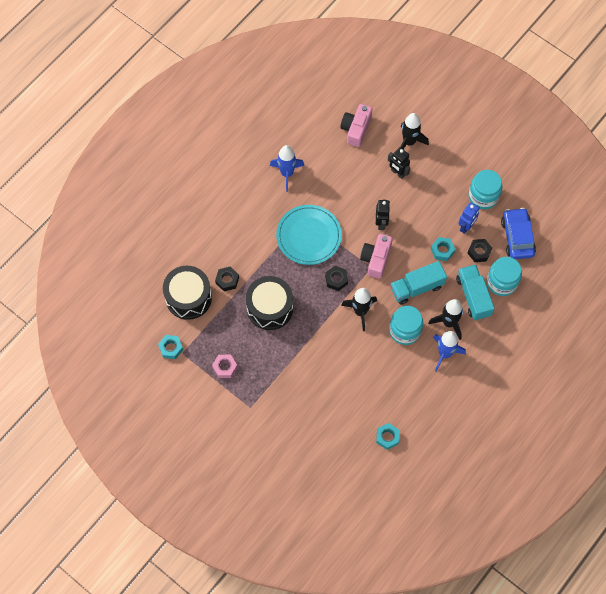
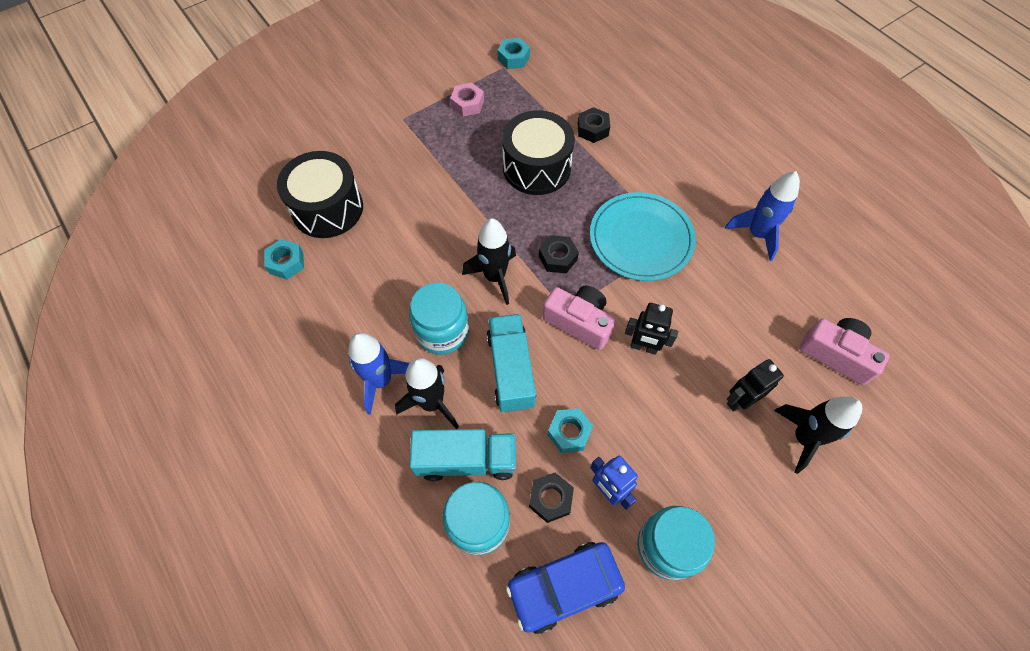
camera: 105 degrees right, 5 degrees down
(188, 297) = (578, 86): black drum -> black drum (327, 208)
(517, 237) = (564, 587): blue car -> blue car turned 150 degrees clockwise

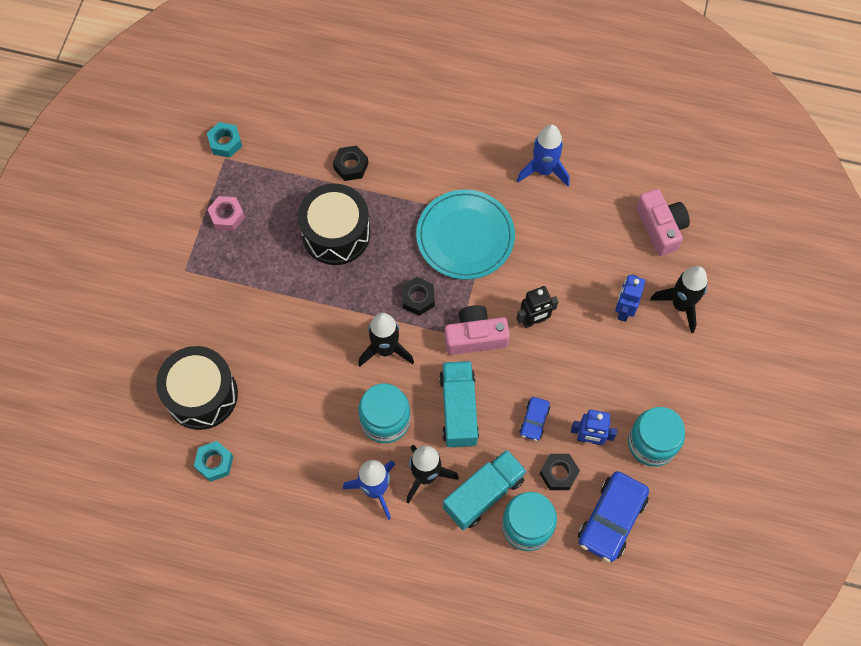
camera: 40 degrees left, 5 degrees up
(511, 370) = (458, 409): turquoise truck -> turquoise truck turned 45 degrees clockwise
(569, 432) = (534, 421): turquoise nut -> blue car
(739, 400) = (624, 310): black robot -> blue robot
(836, 354) = (660, 227): pink camera -> pink camera turned 75 degrees clockwise

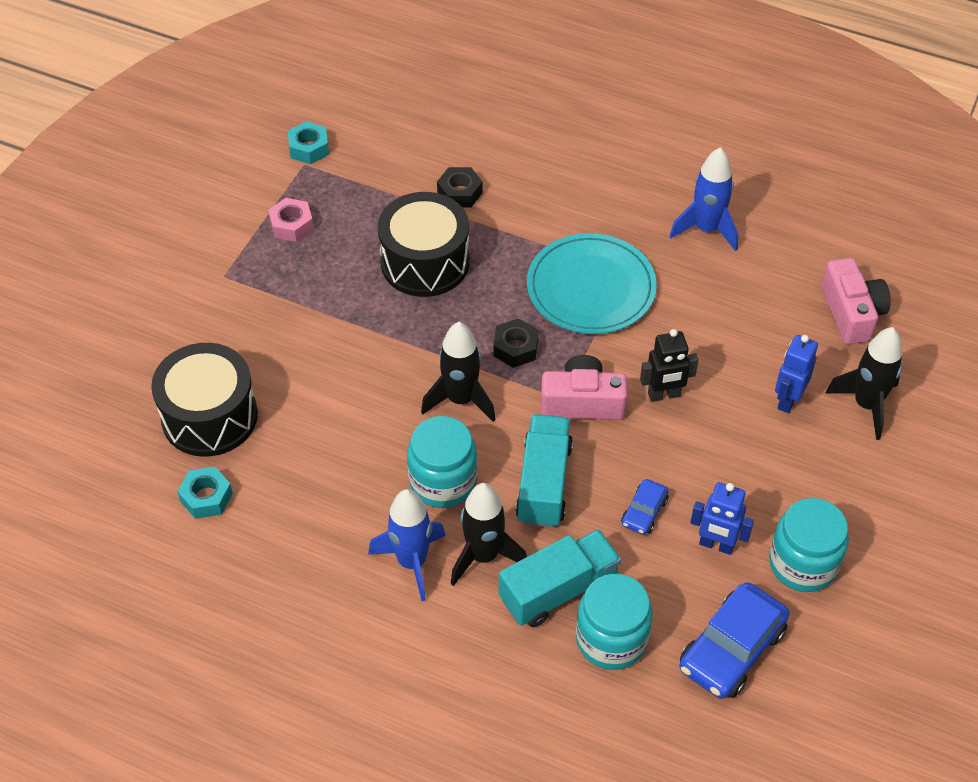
camera: 10 degrees right, 15 degrees down
(558, 473) = (667, 581): black nut -> none

